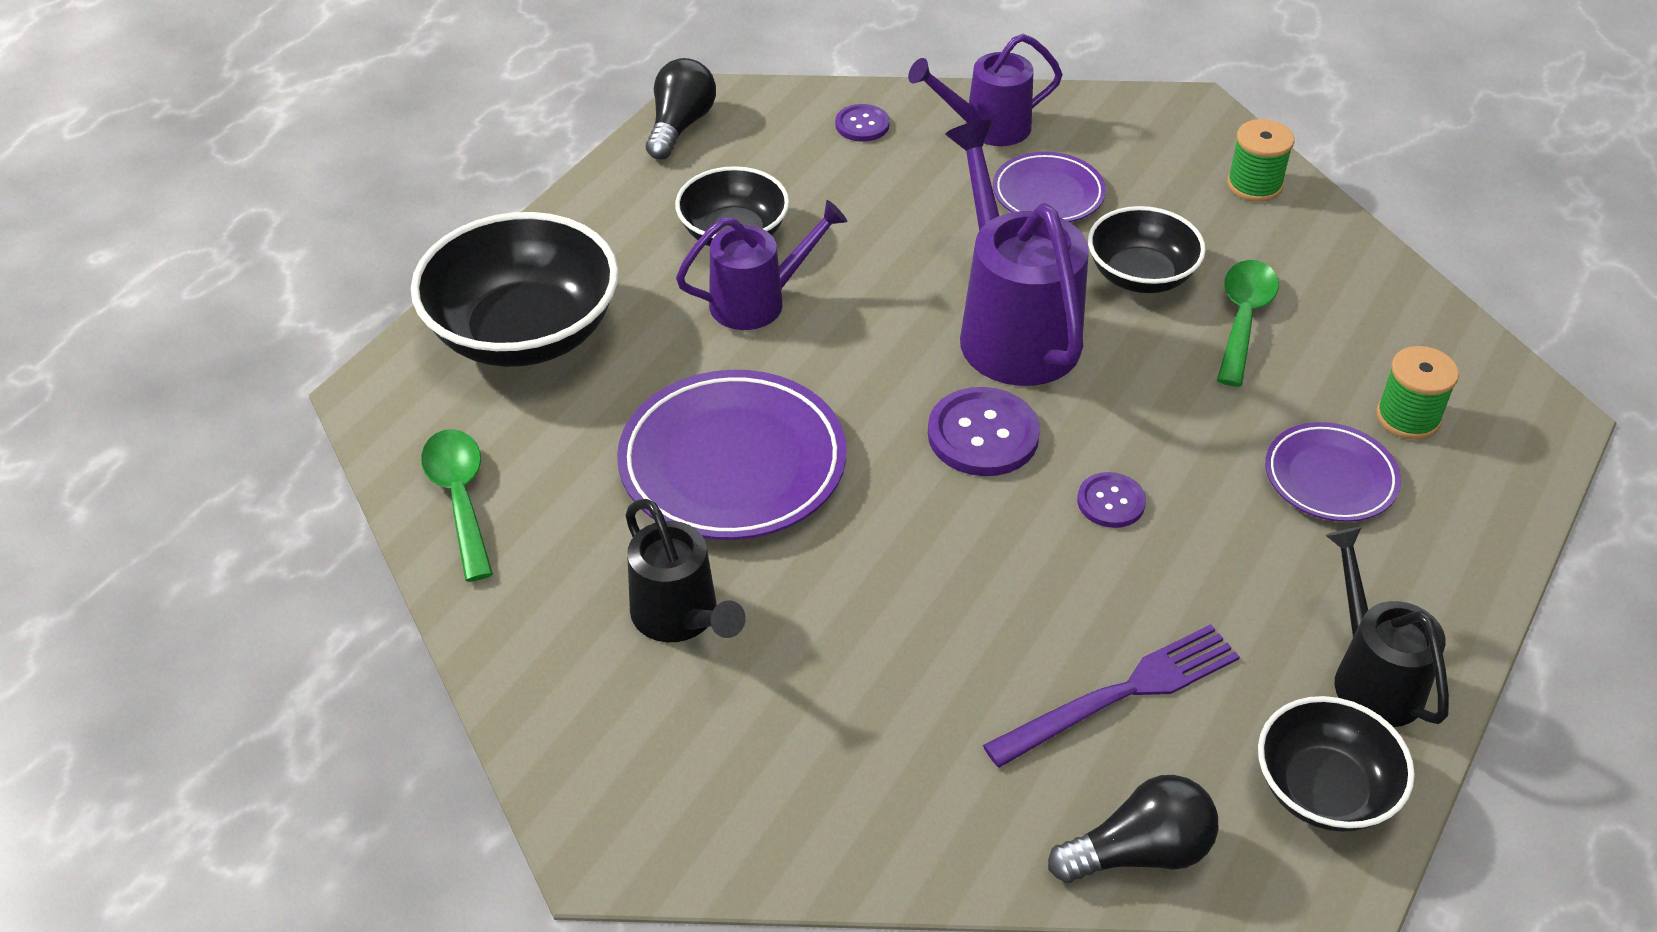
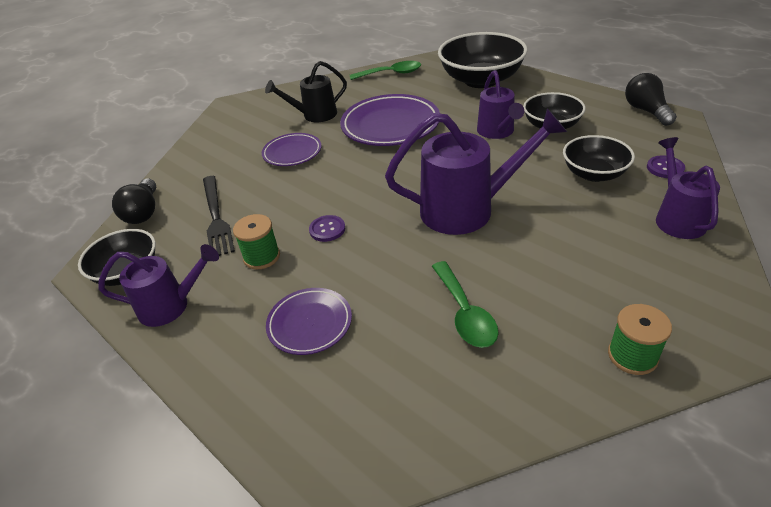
camera: 105 degrees right, 5 degrees down
(680, 126) = (646, 111): black light bulb -> black light bulb turned 135 degrees counterclockwise
(983, 435) = (387, 192): purple button -> none
(1048, 194) = (602, 237): purple plate -> purple plate (292, 153)
(1120, 694) = (216, 217): purple fork -> black fork
(1140, 275) = (514, 269): black bowl -> black bowl (594, 174)
(1243, 319) = (464, 313): green spoon -> green spoon turned 45 degrees clockwise
(1371, 676) = (171, 306): black watering can -> purple watering can
(1408, 417) = (348, 383): green spool -> green spool (262, 257)

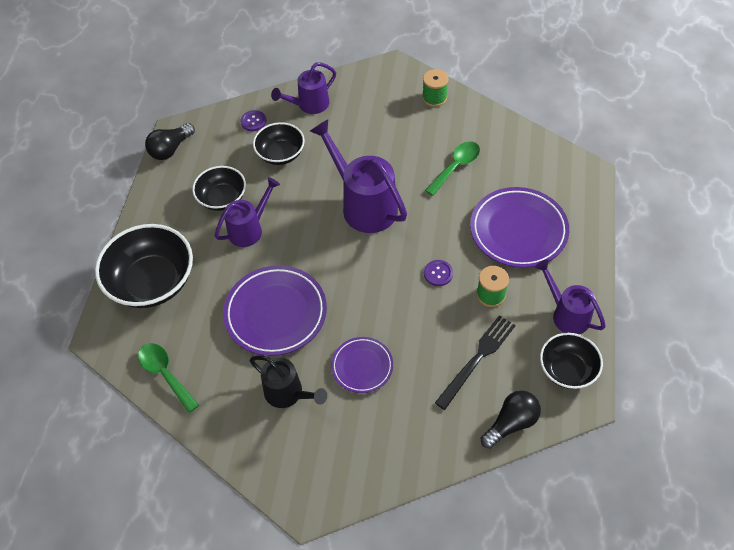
camera: 125 degrees left, 15 degrees up
(310, 324) = (518, 231): purple plate -> purple plate, size x1.73

